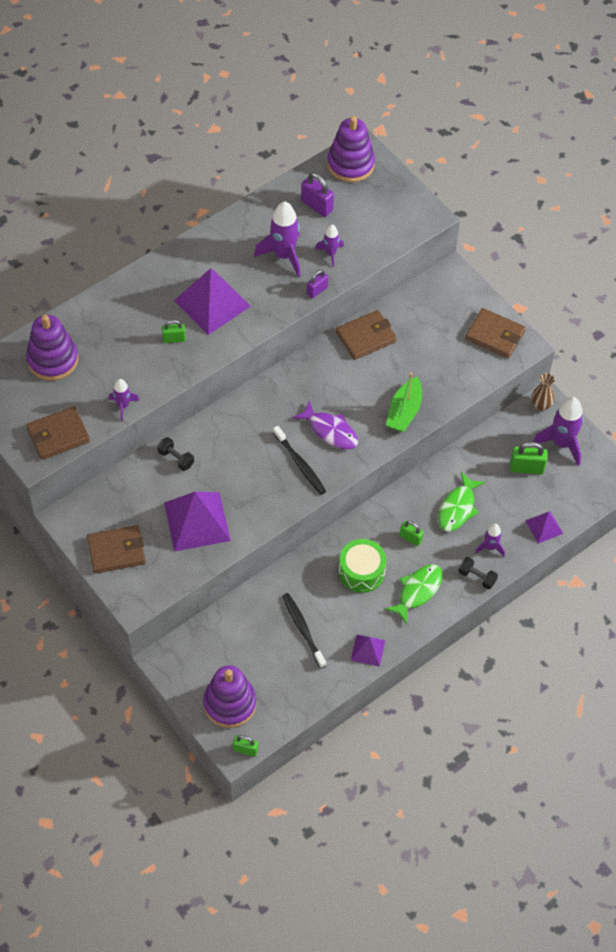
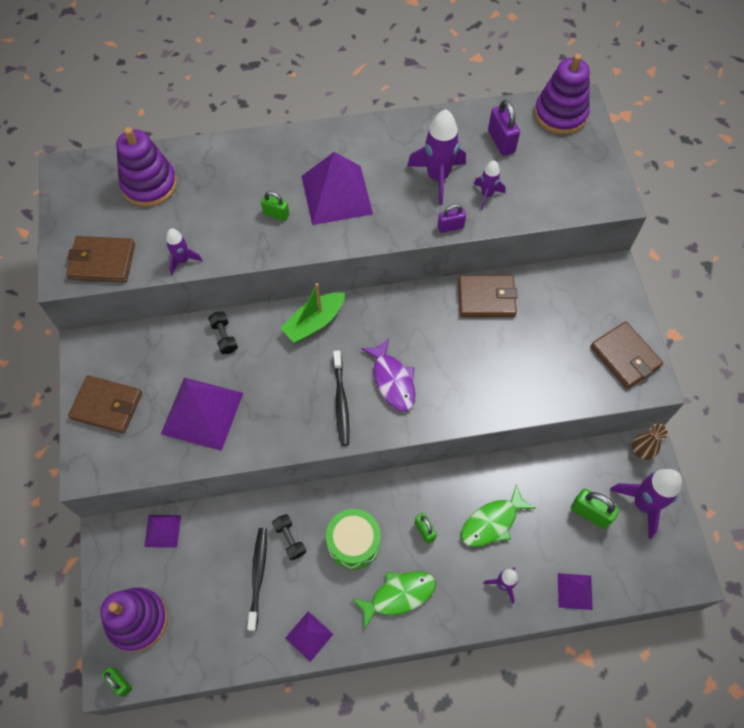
camera: 30 degrees right, 5 degrees up
(206, 634) = (162, 531): none -> purple pyramid
(404, 411) = (481, 395): green boat -> green boat (314, 322)
(477, 577) = (470, 612): black dumbbell -> black dumbbell (290, 539)

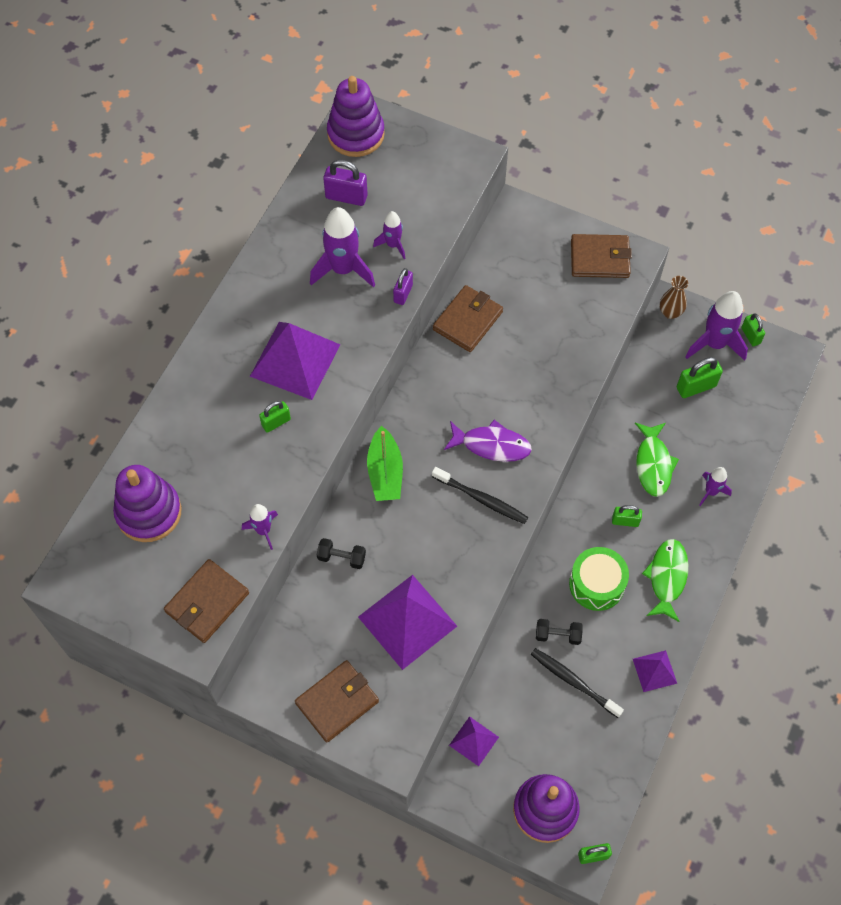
camera: 55 degrees left, 0 degrees up
(575, 591) = (751, 443): purple pyramid -> none
(676, 529) = (750, 335): none -> green padlock

